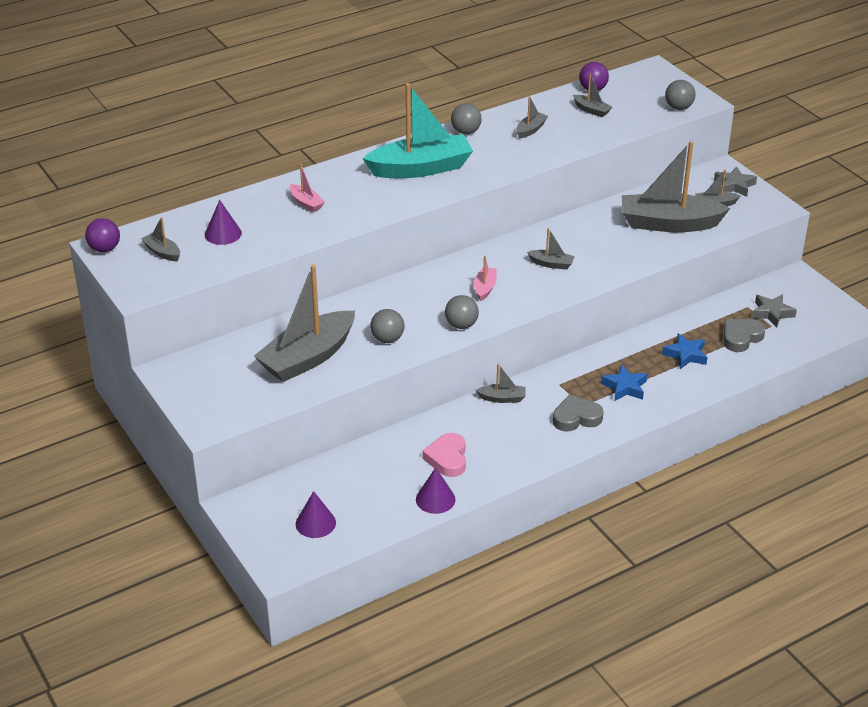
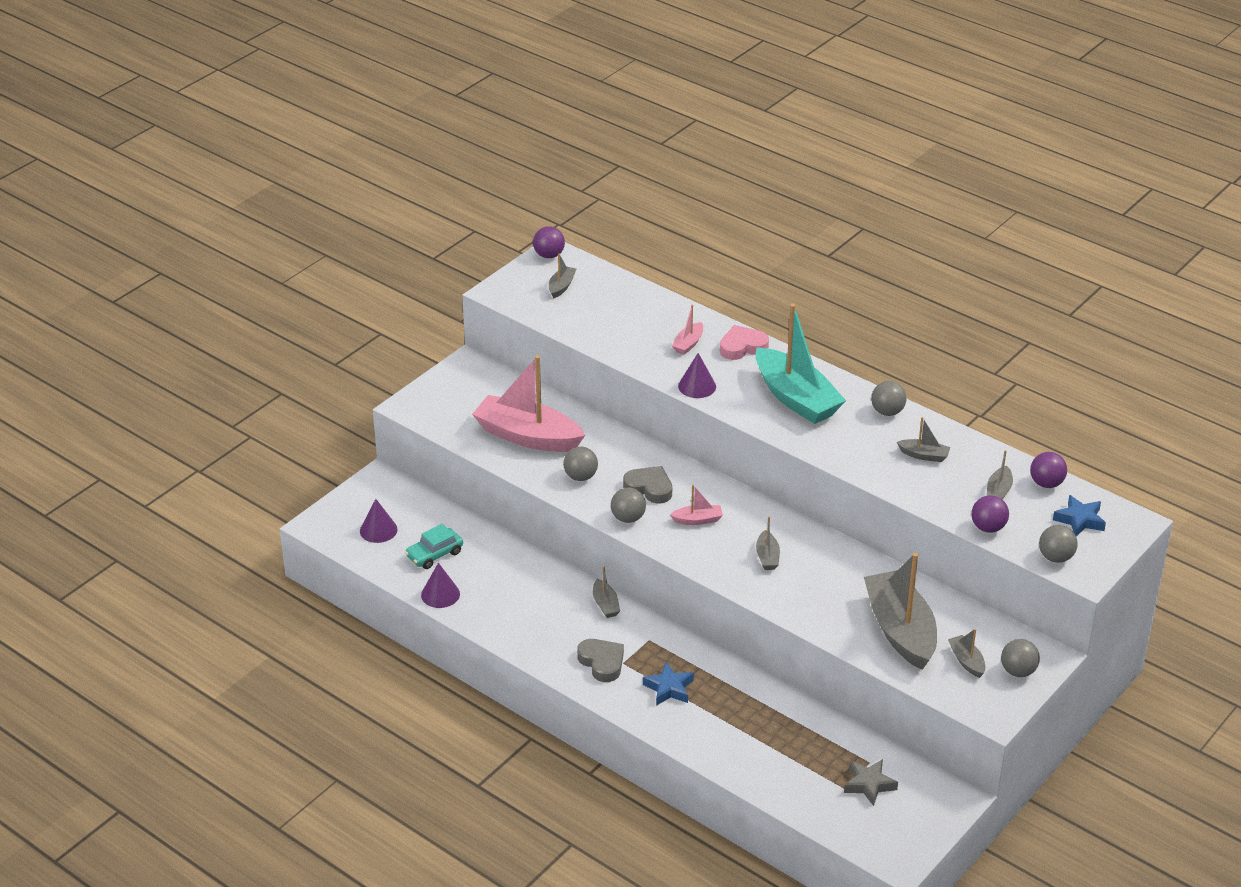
camera: 70 degrees right, 0 degrees up
(223, 234) = (609, 310): purple cone -> purple cone (697, 386)
(308, 357) = (528, 436): grey boat -> pink boat
(375, 491) = (434, 554): none -> turquoise car
(447, 458) = (499, 588): pink heart -> pink heart (742, 347)
(631, 125) = (988, 527): none -> purple ball
(685, 355) = (749, 725): blue star -> blue star (1080, 520)
(734, 185) = (1018, 671): grey star -> grey ball
(741, 337) = (807, 765): grey heart -> grey heart (649, 488)

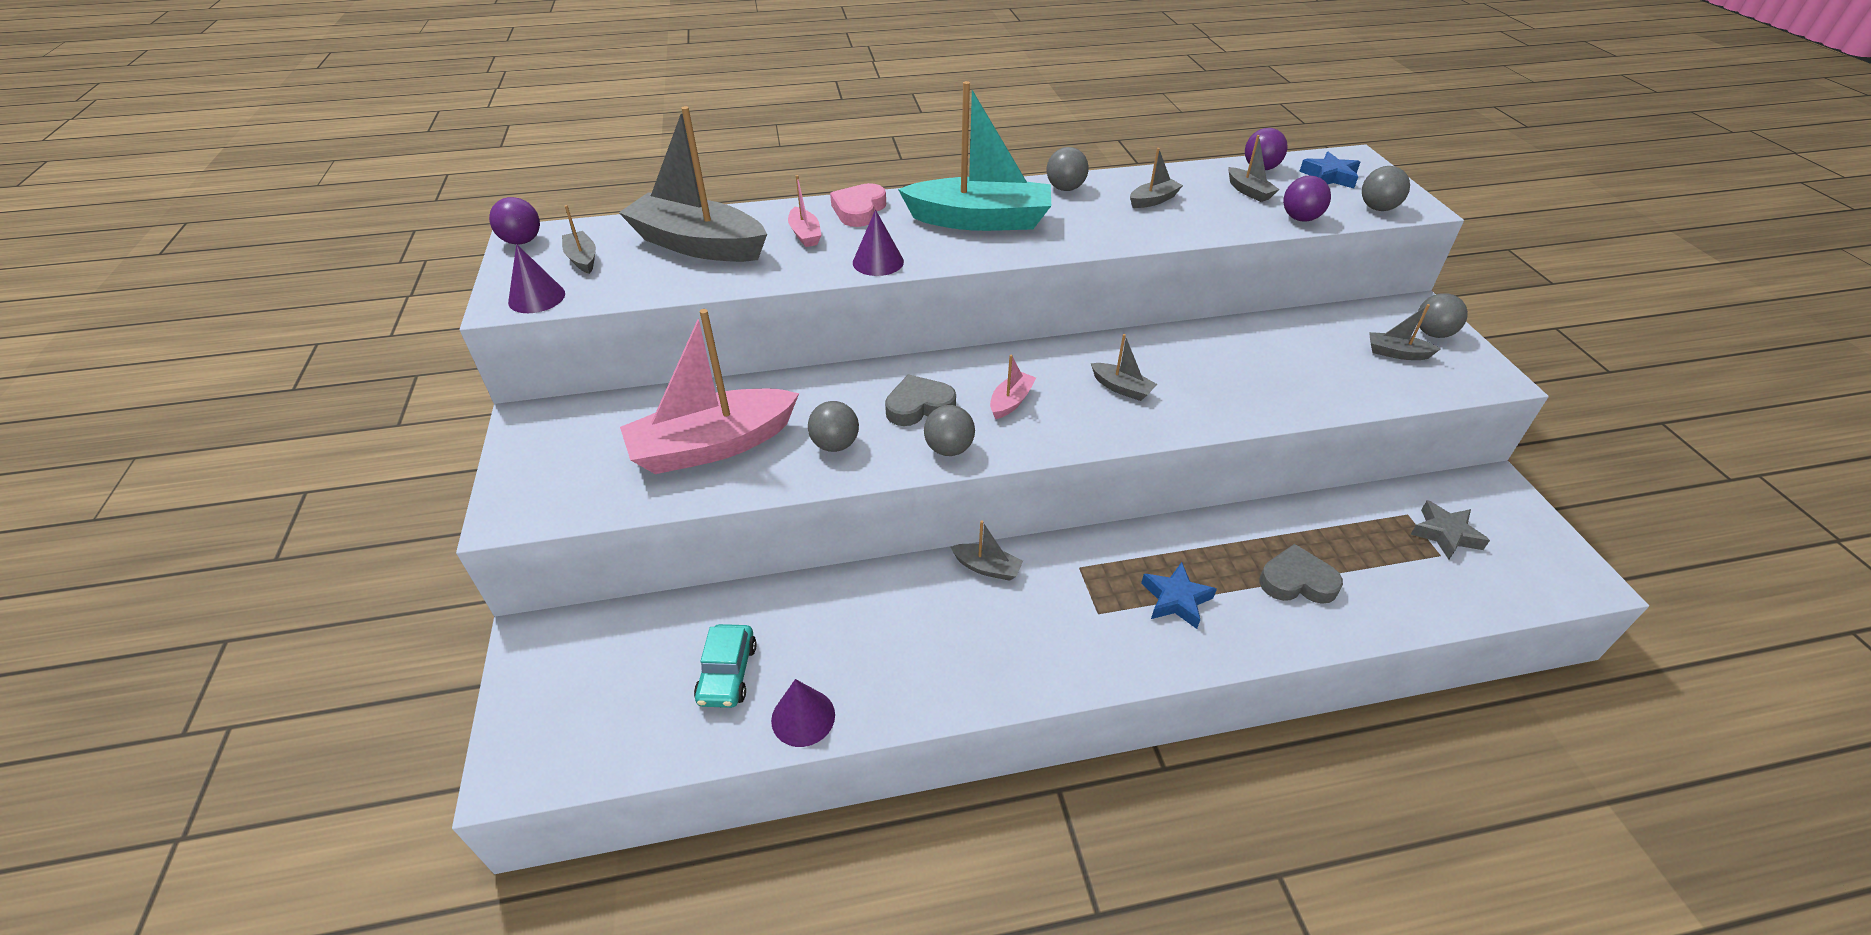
camera: 50 degrees left, 5 degrees up
(378, 530) = (612, 704): purple cone -> purple cone (536, 297)
(602, 662) = (1081, 632): grey heart -> grey heart (1297, 581)
(900, 630) = (1317, 367): grey boat -> grey boat (698, 245)

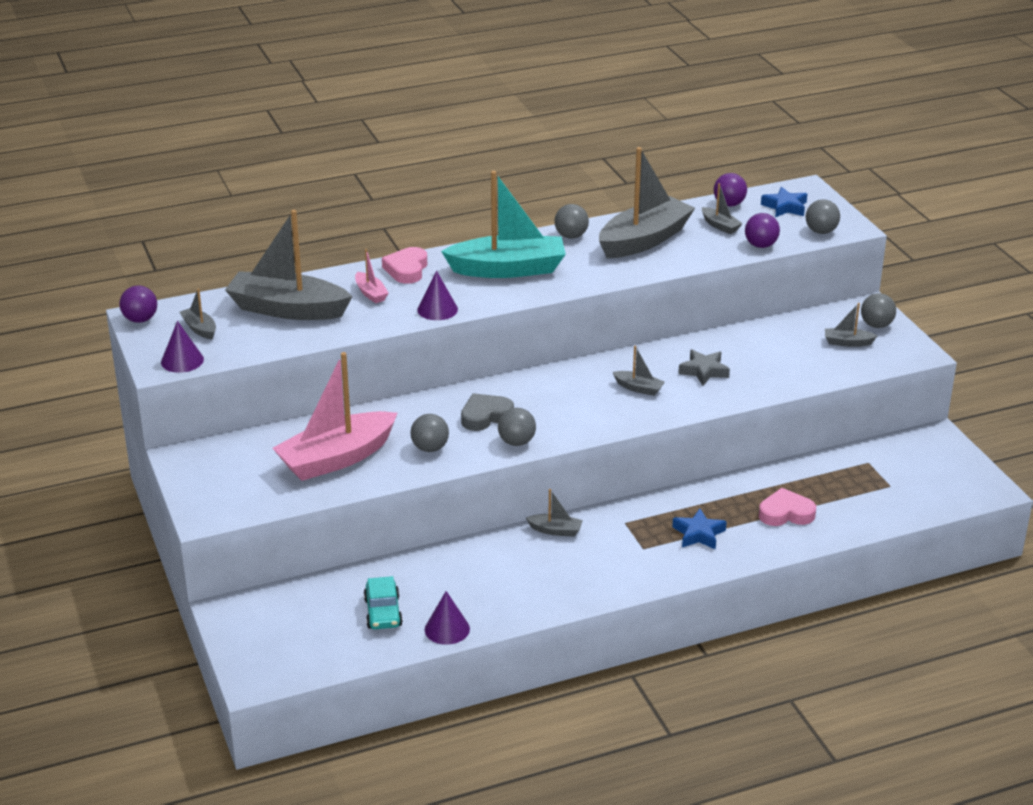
camera: 10 degrees left, 10 degrees down
(1011, 402) = (555, 406): pink boat -> none
(1153, 200) = (644, 240): grey boat -> grey boat, size x2.33
(1297, 581) = (786, 513): grey heart -> pink heart
(1445, 534) = (895, 472): grey star -> grey star (704, 371)

